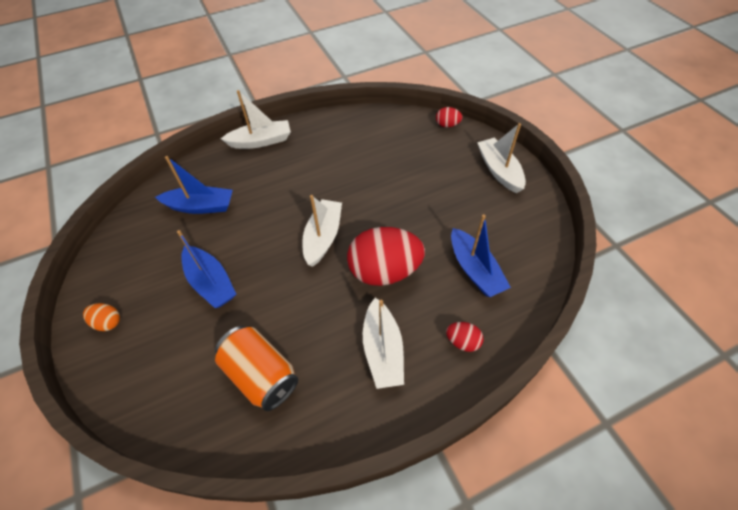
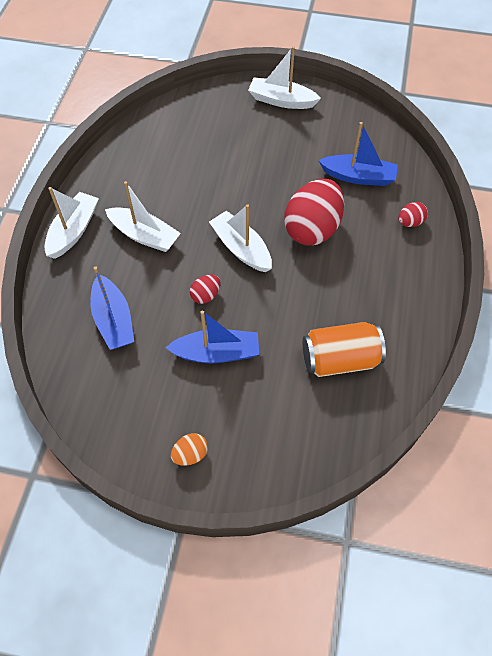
camera: 55 degrees left, 5 degrees up
(200, 206) = (113, 320): blue boat -> blue boat turned 120 degrees clockwise
(383, 350) = (380, 271): white boat -> white boat (144, 235)
(447, 125) = (199, 96): red egg -> red egg (205, 295)

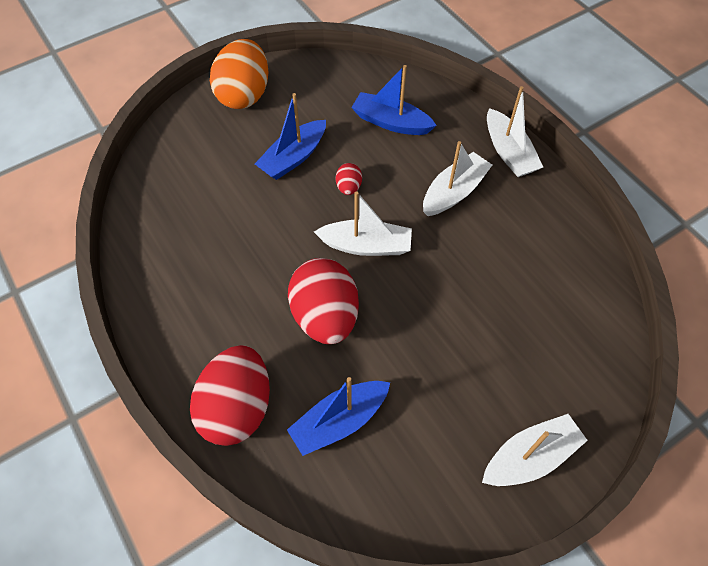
camera: 135 degrees right, 0 degrees up
(144, 235) = (454, 192): white boat -> white boat turned 150 degrees clockwise
(190, 454) = (244, 95): orange egg -> orange egg, size x2.25
(340, 359) = (195, 222): orange can -> none
(410, 222) = (237, 408): red egg -> red egg, size x2.25

